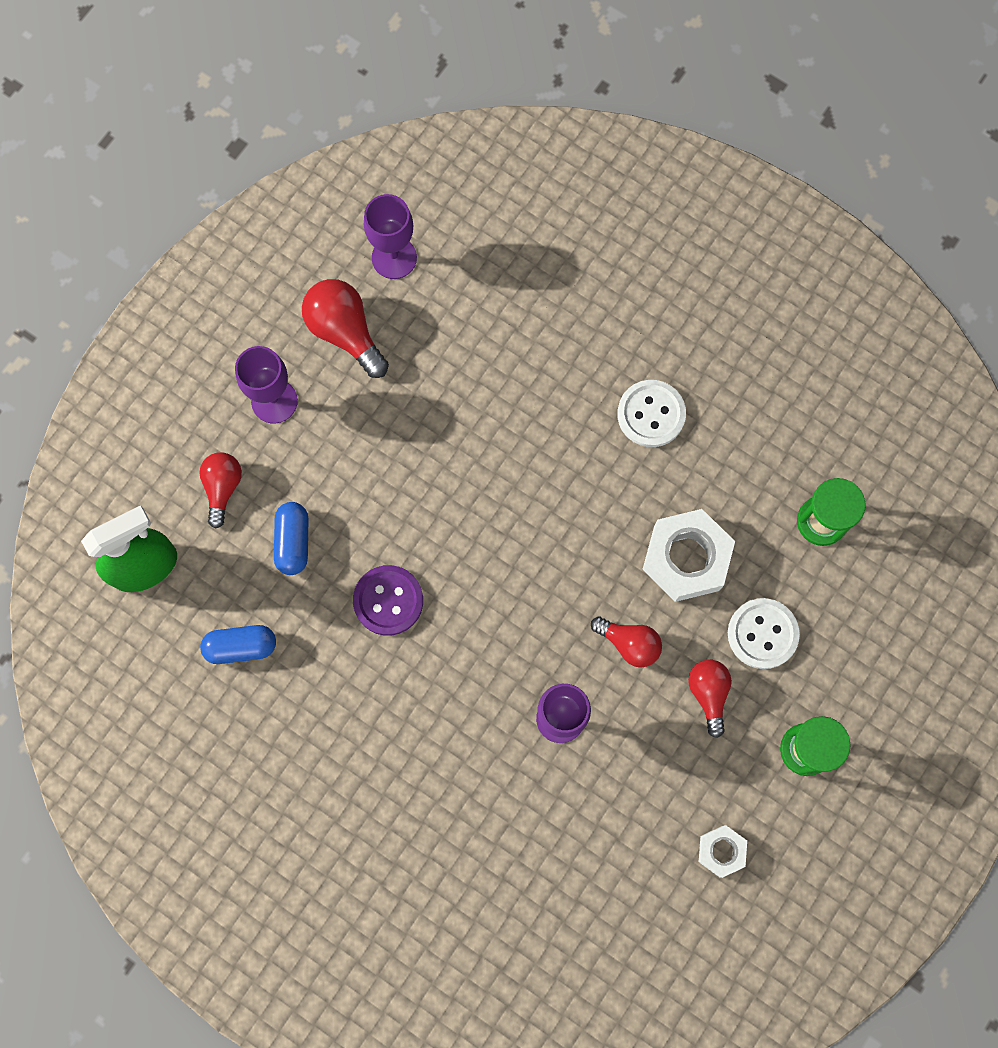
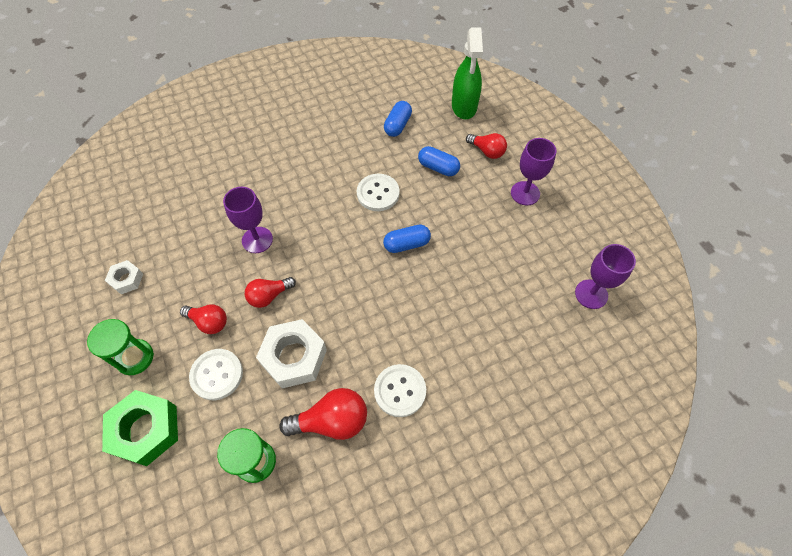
camera: 120 degrees right, 15 degrees down
(345, 332) = (551, 245): red light bulb -> red light bulb (332, 421)
(388, 601) = (378, 193): purple button -> white button
(450, 514) = (406, 244): none -> blue capsule
(869, 667) = (146, 430): none -> green nut

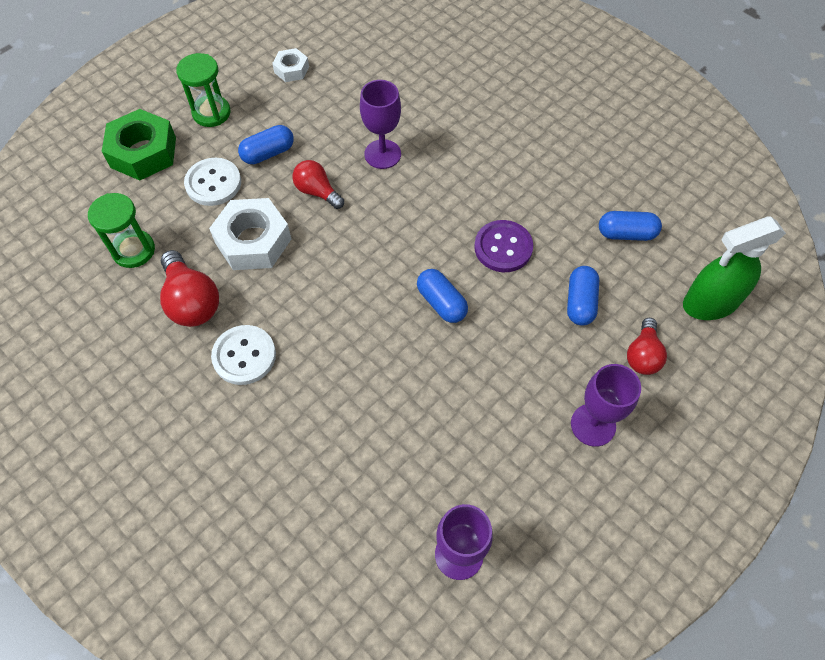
camera: 70 degrees right, 0 degrees up
(209, 322) = (268, 153): red light bulb -> blue capsule
(378, 193) = (503, 247): white button -> purple button

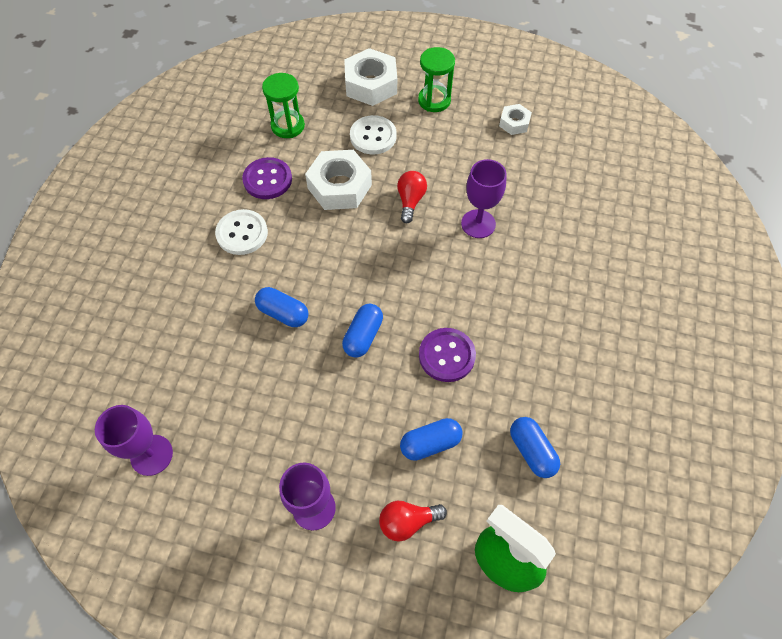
camera: 60 degrees right, 0 degrees up
(143, 152) = (371, 84): green nut -> white nut
(192, 301) = (267, 180): red light bulb -> purple button
(268, 153) = (423, 152): blue capsule -> blue capsule (283, 313)

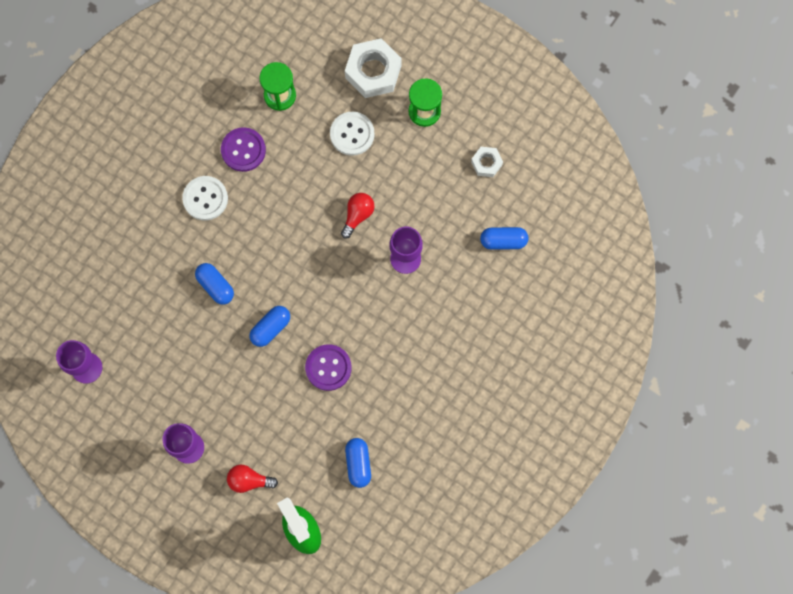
camera: 20 degrees right, 15 degrees up
(339, 186) = (302, 179): white nut -> none
(430, 443) = (287, 431): blue capsule -> blue capsule (503, 241)

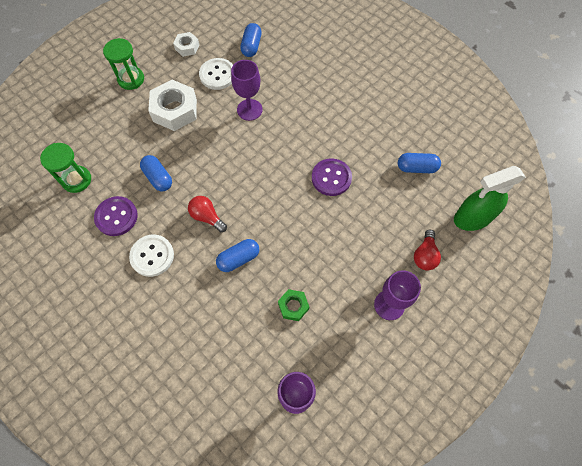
camera: 80 degrees left, 10 degrees down
(173, 351) = (293, 306): none -> green nut
(271, 328) = (288, 218): blue capsule -> blue capsule (158, 178)
(352, 134) = (132, 131): white button -> white button (217, 75)
(357, 215) = (204, 137): red light bulb -> red light bulb (207, 217)
(373, 71) = (83, 108): white nut -> white nut (175, 110)

